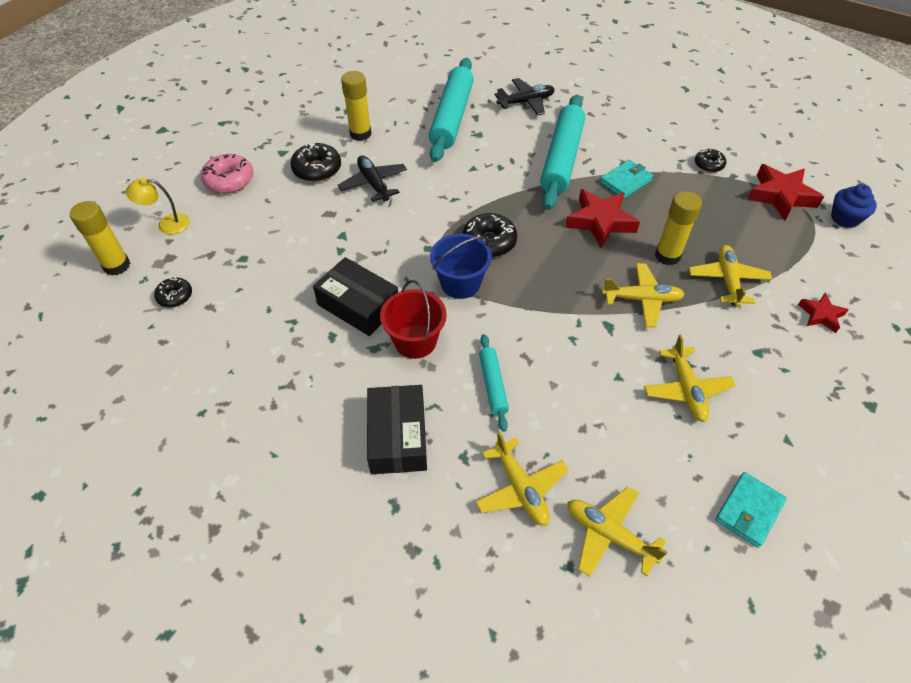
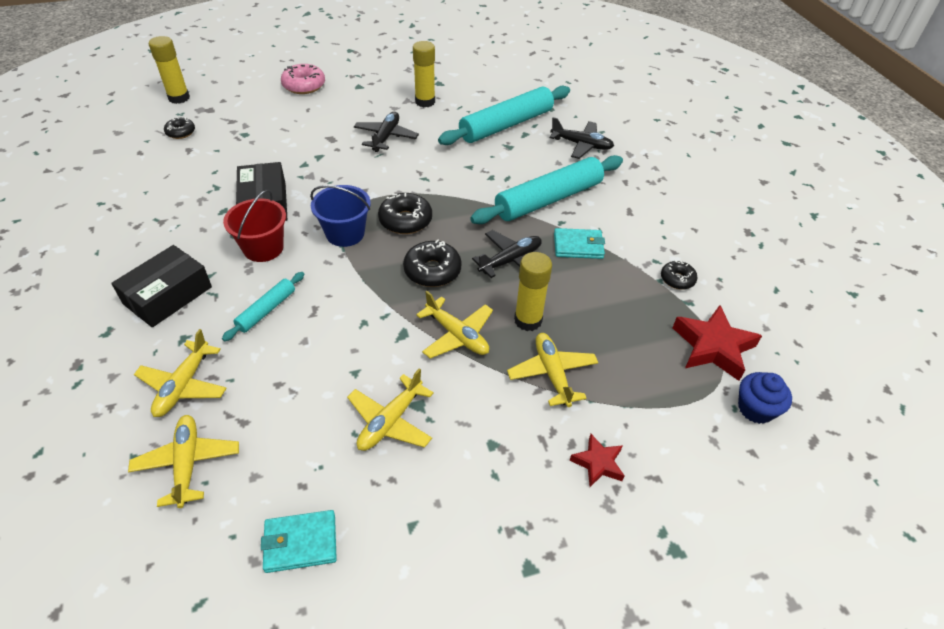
camera: 40 degrees right, 5 degrees down
(167, 224) = (235, 91): yellow lamp -> none
(317, 169) = (364, 108): black donut -> black donut (432, 271)
(600, 222) = (510, 260): red star -> black plane
(727, 280) = (552, 374): yellow plane -> yellow plane turned 60 degrees counterclockwise

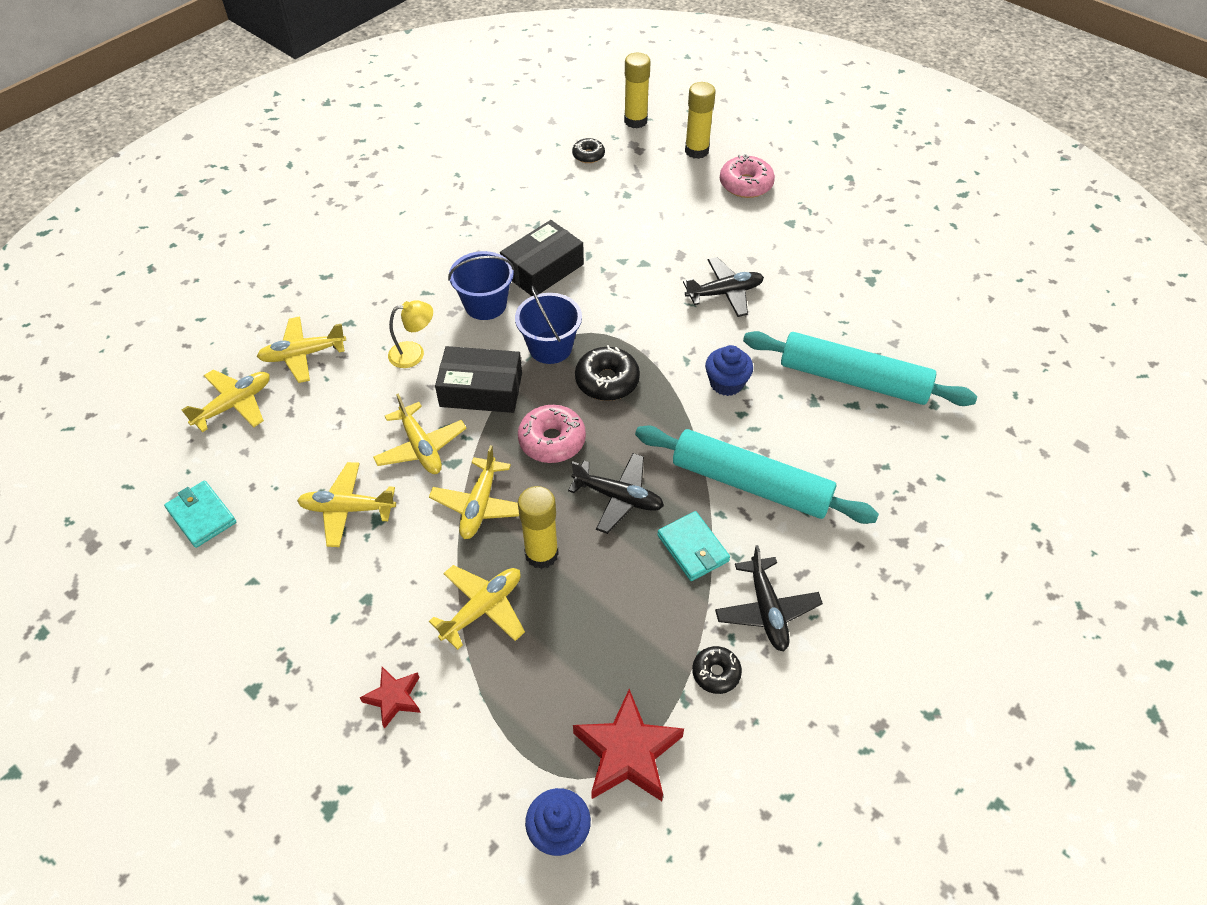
camera: 60 degrees right, 5 degrees up
(168, 295) = (386, 283): black box -> black box (481, 390)
(263, 248) = (485, 304): red bucket -> blue bucket
(266, 310) = (414, 353): turquoise rolling pin -> yellow lamp
(369, 346) = (421, 447): none -> yellow plane
(425, 102) = (821, 288): yellow glue stick -> yellow glue stick (696, 151)
(432, 271) = (552, 440): black donut -> pink donut
(461, 171) = (726, 383): none -> blue cupcake
(581, 145) = (888, 469): black plane -> black plane (766, 610)

